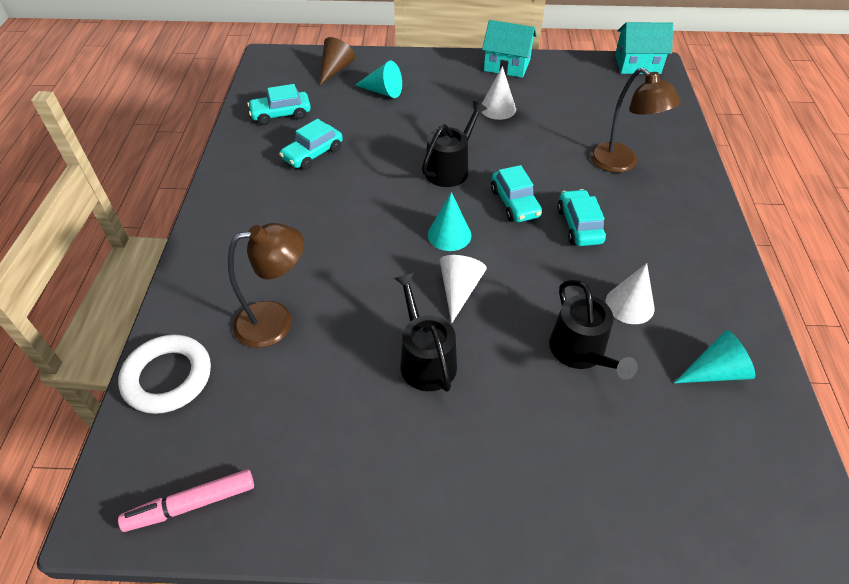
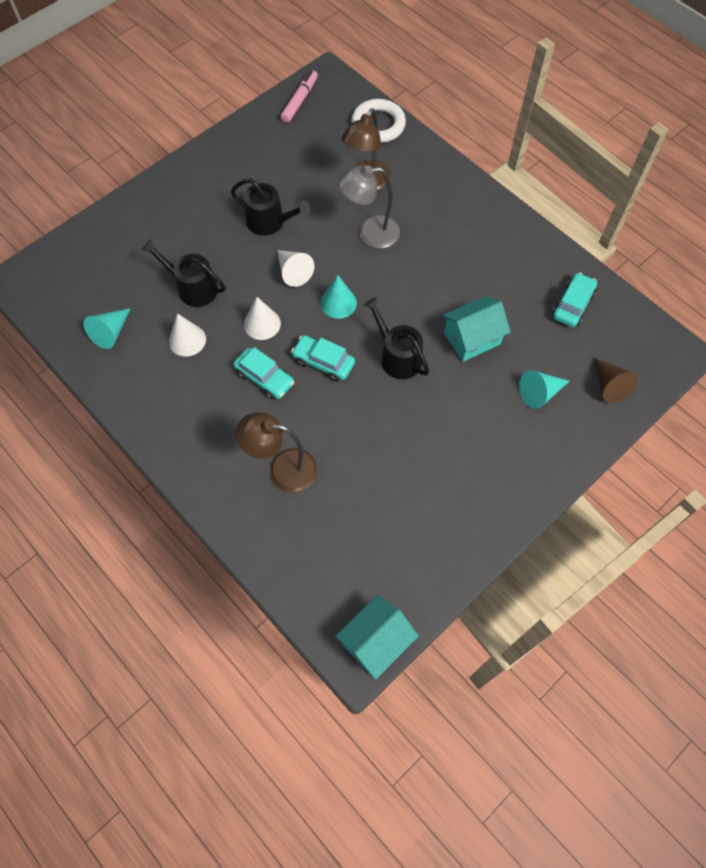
camera: 135 degrees right, 15 degrees up
(313, 154) = (500, 291): turquoise car -> none
(344, 269) = (370, 233): none -> grey lamp
(450, 168) = (397, 356): black watering can -> black watering can turned 150 degrees clockwise
(498, 108) = (433, 453): white cone -> white cone (262, 324)
(507, 65) = (487, 523): turquoise house -> turquoise house (472, 338)

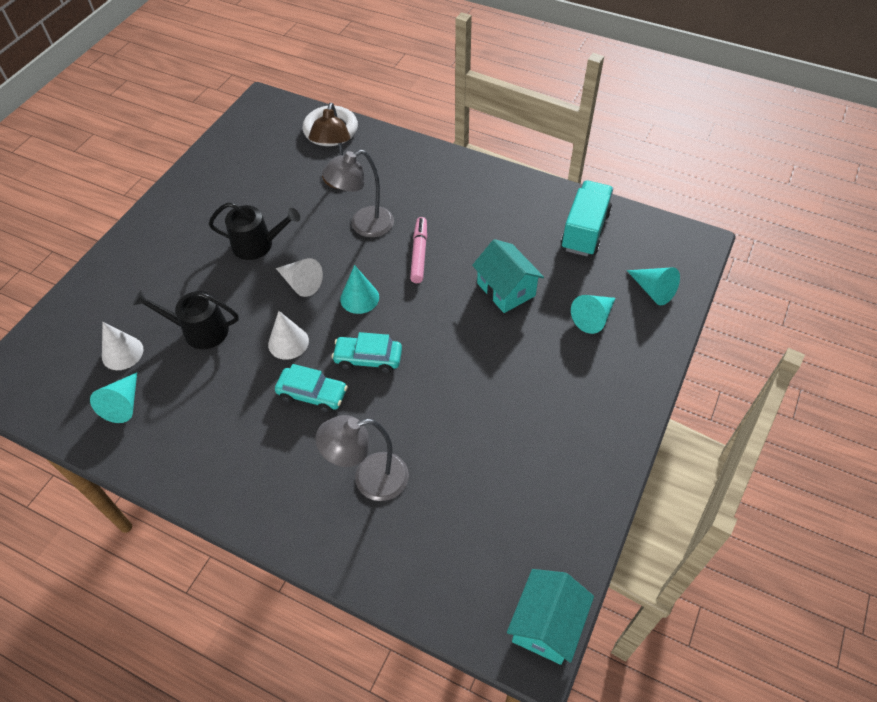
camera: 20 degrees left, 10 degrees down
(187, 340) = (213, 384): white cone -> white cone (122, 353)
(283, 468) = (369, 479): brown lamp -> grey lamp
(299, 100) = (244, 129): pink marker -> pink marker (419, 254)
(397, 356) = (441, 329): black watering can -> none
(472, 338) = (506, 289): turquoise house -> turquoise house turned 75 degrees counterclockwise
(572, 305) = (585, 231): turquoise car -> turquoise truck
(609, 385) = (653, 290): brown cone -> turquoise cone

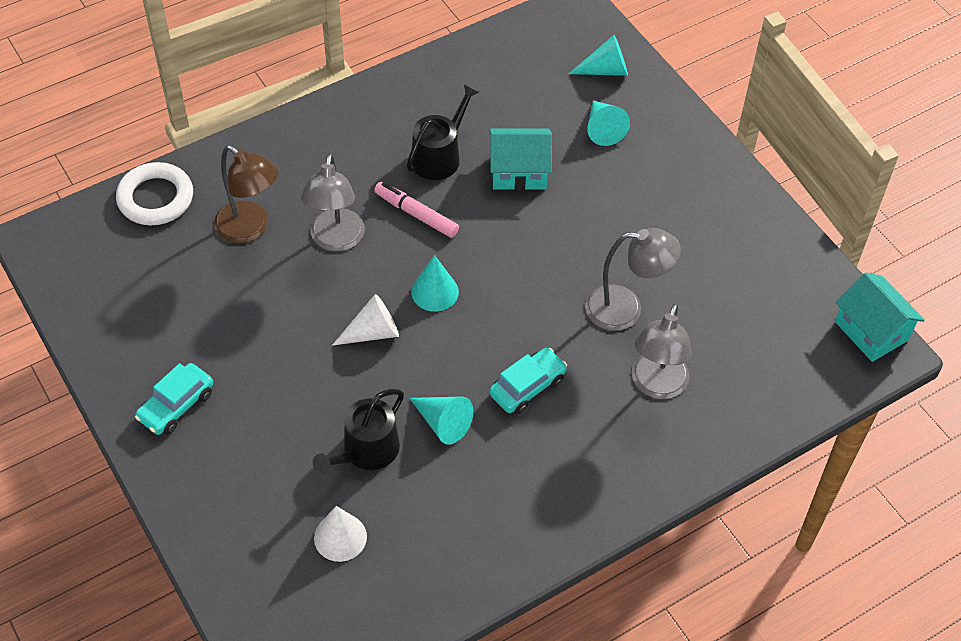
camera: 60 degrees left, 0 degrees up
(123, 404) = (414, 560): turquoise cone -> turquoise cone (443, 423)
(258, 244) = (282, 346): black watering can -> black watering can (439, 156)
(288, 342) = (445, 378): white cone -> none
(368, 359) = (518, 321): turquoise car -> turquoise car (176, 405)
(430, 420) = (626, 309): none -> grey lamp
(585, 231) = (496, 74): turquoise truck -> none

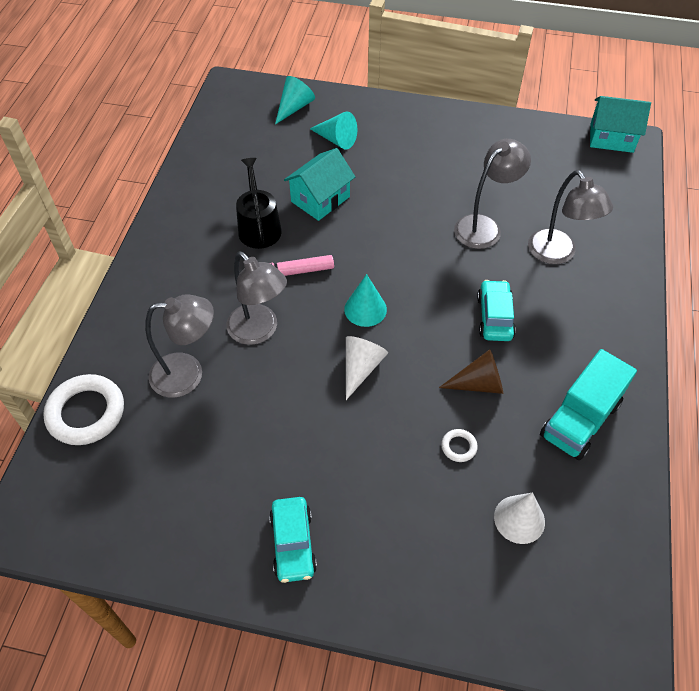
camera: 45 degrees left, 0 degrees up
(250, 229) = (188, 374): brown lamp -> grey lamp
(366, 451) = (459, 447): black watering can -> white ring
(443, 423) = (478, 384): turquoise cone -> brown cone
(482, 519) = (580, 419): none -> turquoise truck

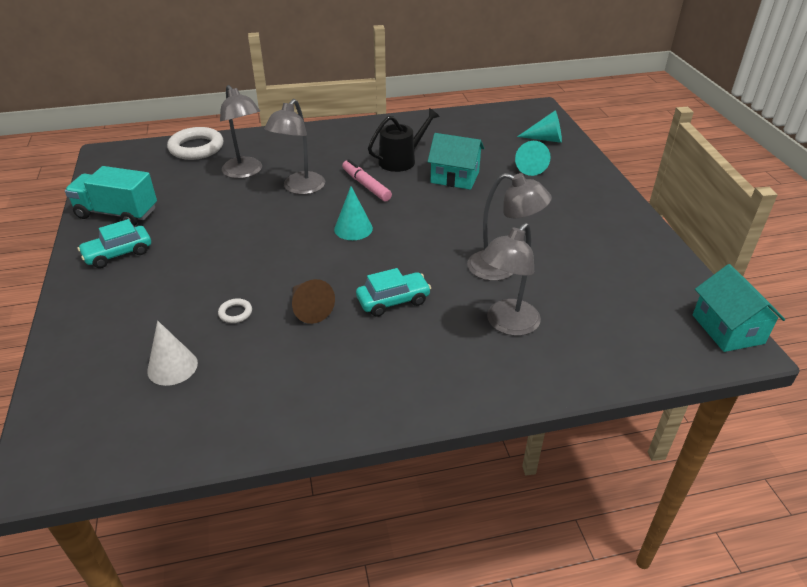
camera: 65 degrees right, 15 degrees down
(361, 368) = (291, 242): white cone -> none
(580, 419) = (300, 385): turquoise truck -> turquoise truck (117, 213)

